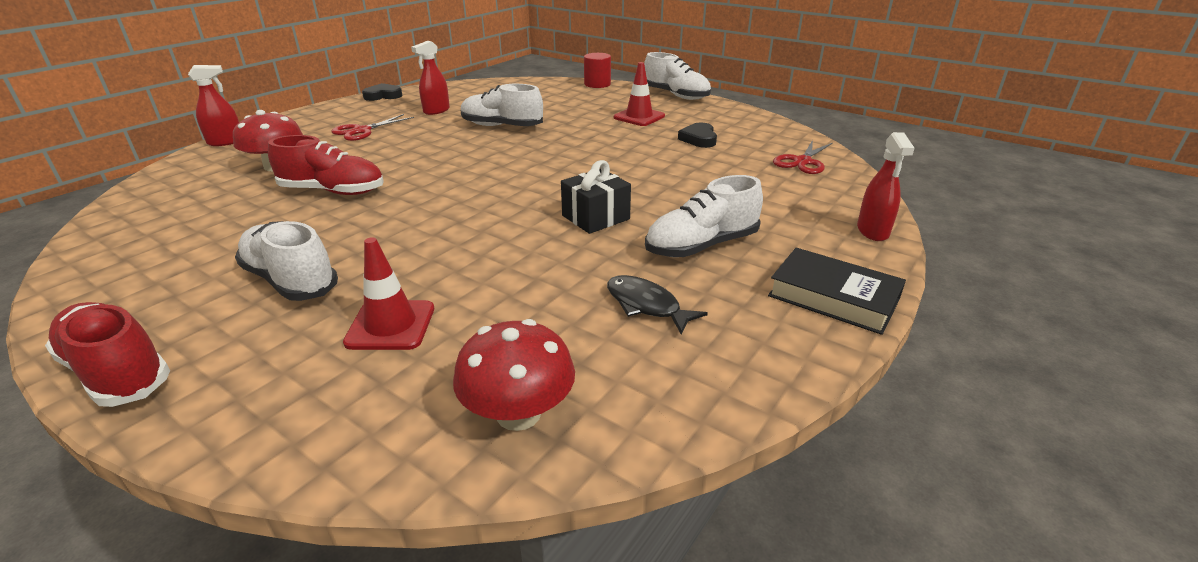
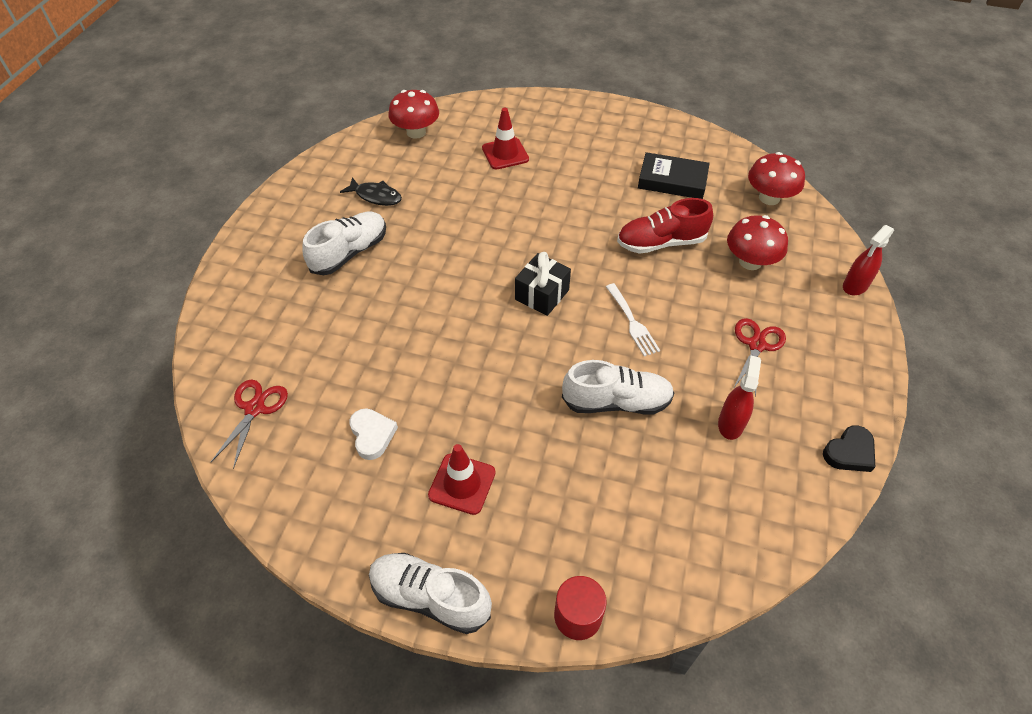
camera: 160 degrees right, 20 degrees up
(118, 371) = (602, 108): red shoe -> none
(155, 203) = (769, 198): none -> red mushroom
(291, 280) = (588, 164): white shoe -> none
(439, 153) = (632, 322): none -> white fork
(596, 217) = (435, 264): black gift -> black gift (542, 294)
(699, 139) = (372, 435): black heart -> white heart
(833, 297) = (265, 228): black book -> black book (672, 181)
(872, 231) = (218, 301): red spray bottle -> none

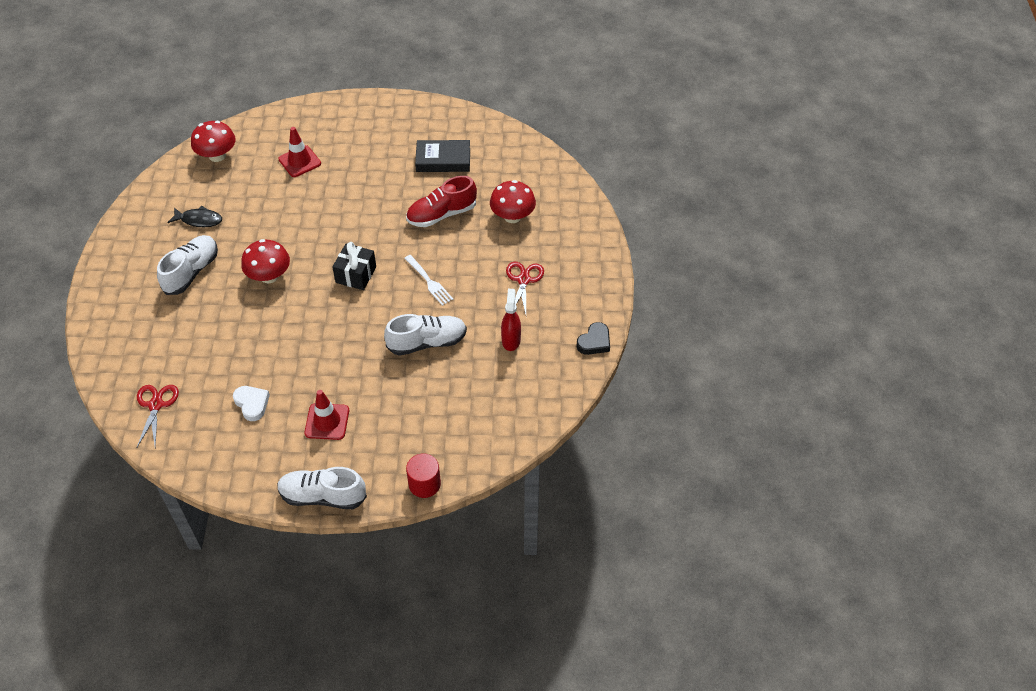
camera: 15 degrees left, 0 degrees up
(769, 198) = (522, 160): red mushroom -> red mushroom (269, 276)
(855, 285) = (592, 220): red spray bottle -> none

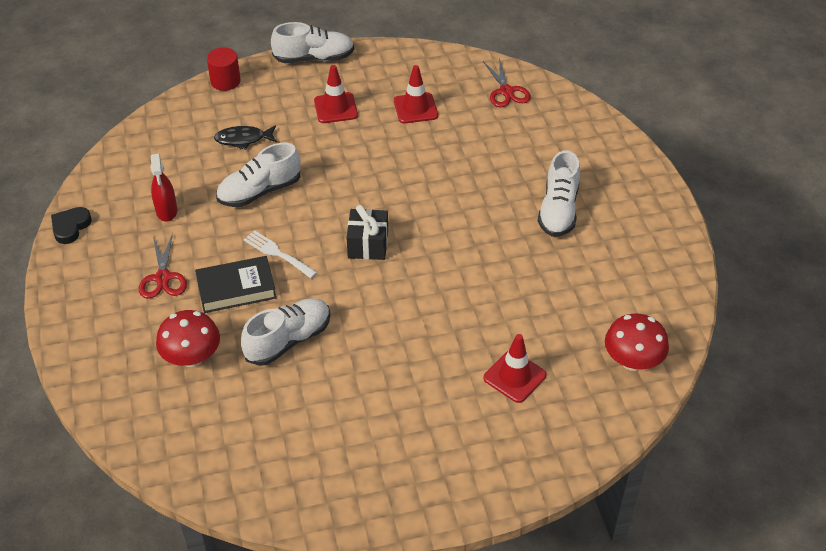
camera: 165 degrees right, 5 degrees down
(199, 220) = (593, 269): black fish -> black fish (243, 139)
(252, 404) = (415, 108): white heart -> red traffic cone
(269, 276) = (468, 223): red mushroom -> none
(441, 214) = (288, 340): red shoe -> white shoe
(443, 160) = (312, 424): black book -> black book (236, 288)

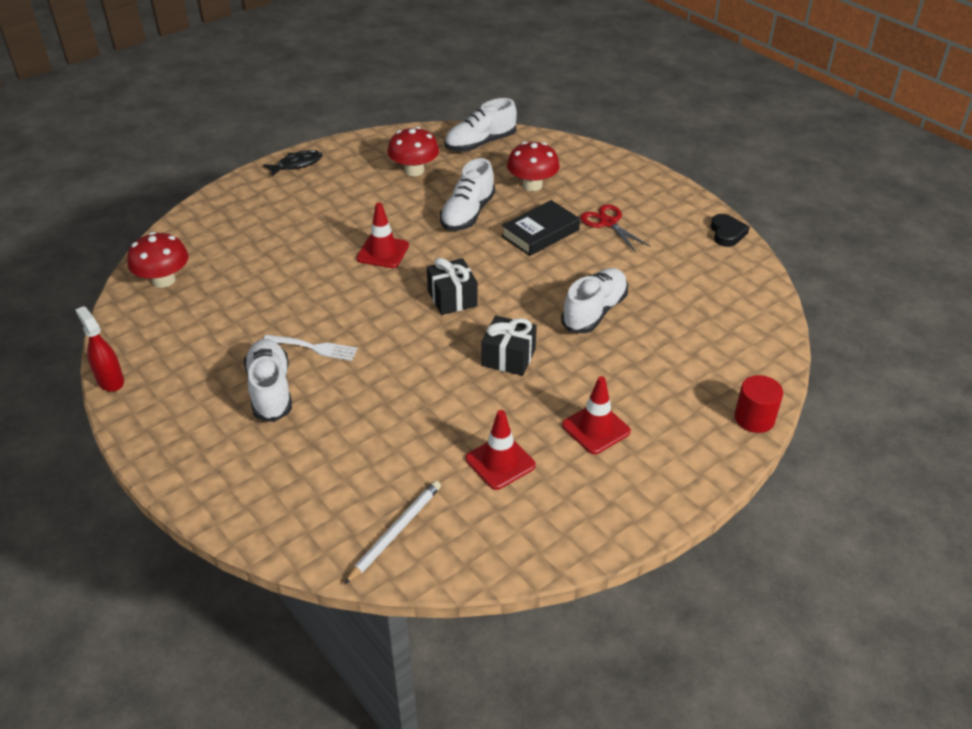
camera: 155 degrees right, 5 degrees down
(166, 211) = (661, 269): red spray bottle -> red spray bottle (110, 380)
(243, 139) = (662, 356): black fish -> black fish (297, 164)
(277, 253) = (529, 267): white fork -> white fork (314, 348)
(303, 432) = (414, 170): none -> red mushroom
(314, 58) = (683, 492): white shoe -> white shoe (480, 143)
(358, 176) = (508, 357): none -> black gift
(506, 91) = (395, 532): red scissors -> white pencil
(514, 376) = (266, 242): red traffic cone -> red traffic cone (383, 252)

